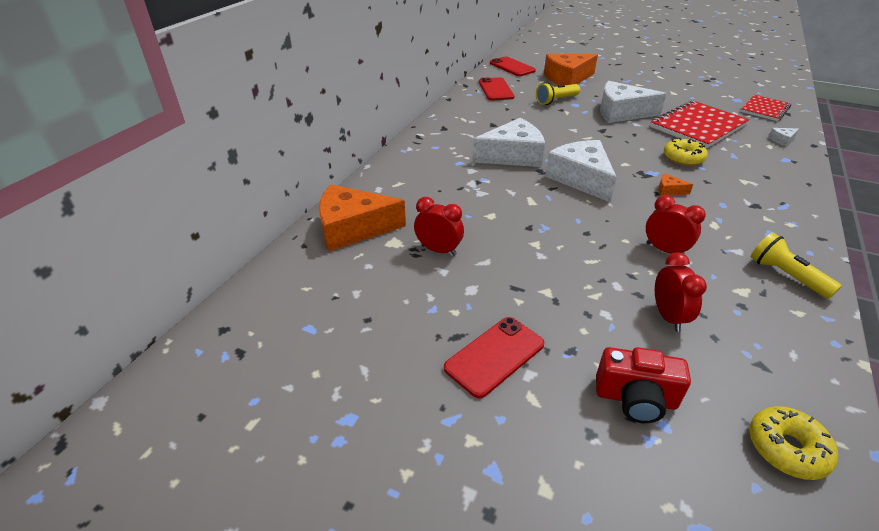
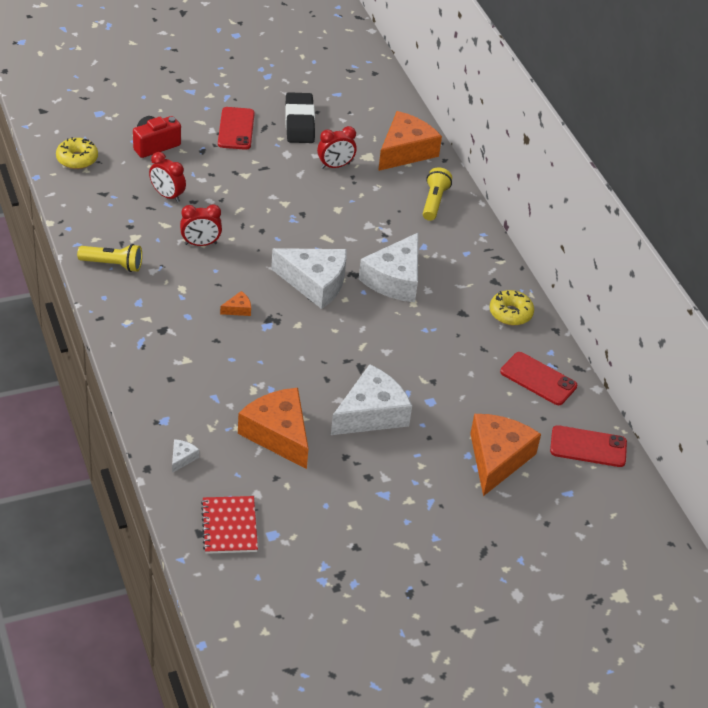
camera: 130 degrees right, 5 degrees up
(406, 318) = (299, 122): none -> black eraser
(556, 101) = (456, 396): yellow flashlight -> yellow flashlight (434, 202)
(683, 158) = (256, 363): yellow donut -> yellow donut (510, 313)
(697, 126) = (278, 434): red notebook -> orange cheese

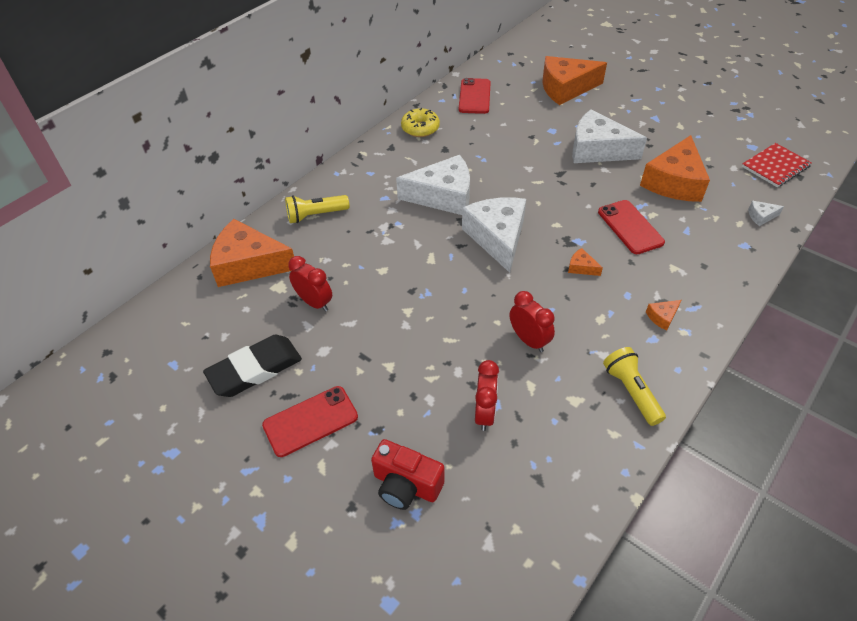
camera: 115 degrees left, 5 degrees up
(77, 159) = (505, 556): yellow donut -> none
(150, 320) = (662, 317): none -> orange cheese
(588, 447) = (512, 62): red phone -> red phone (630, 227)

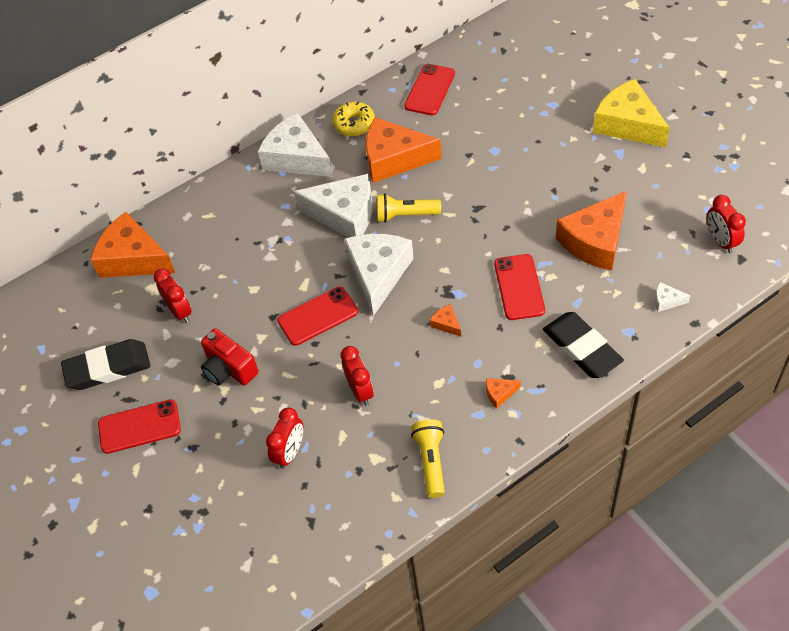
camera: 20 degrees right, 5 degrees up
(316, 215) = (212, 214): yellow flashlight -> yellow flashlight (405, 215)
(406, 485) = (198, 501): red camera -> red camera (229, 369)
(456, 282) = (318, 316): none -> red phone
(566, 88) = (537, 95): orange cheese -> orange cheese (394, 159)
(597, 150) = (532, 185): white cheese -> white cheese (296, 158)
(650, 98) = (627, 124): none -> yellow cheese
(713, 266) = (582, 348): none -> black eraser
(775, 166) = (720, 241): red notebook -> red clock

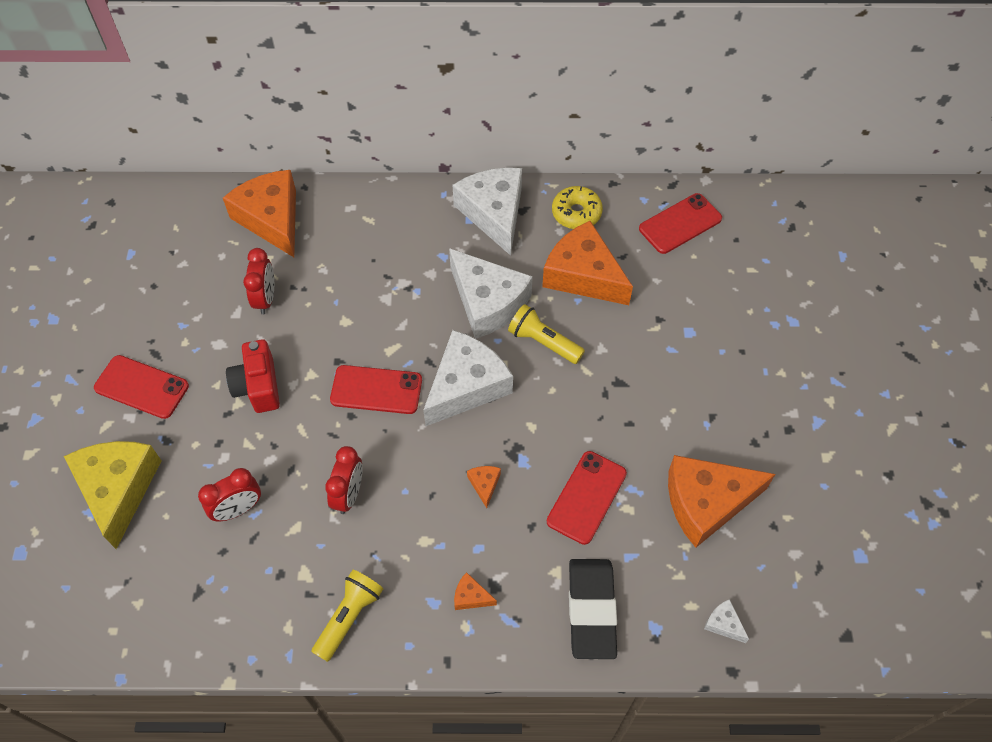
camera: 30 degrees right, 5 degrees up
(108, 368) = (164, 311): black eraser -> none
(627, 124) = (854, 396): yellow cheese -> yellow cheese (118, 489)
(720, 241) = (841, 600): red clock -> none

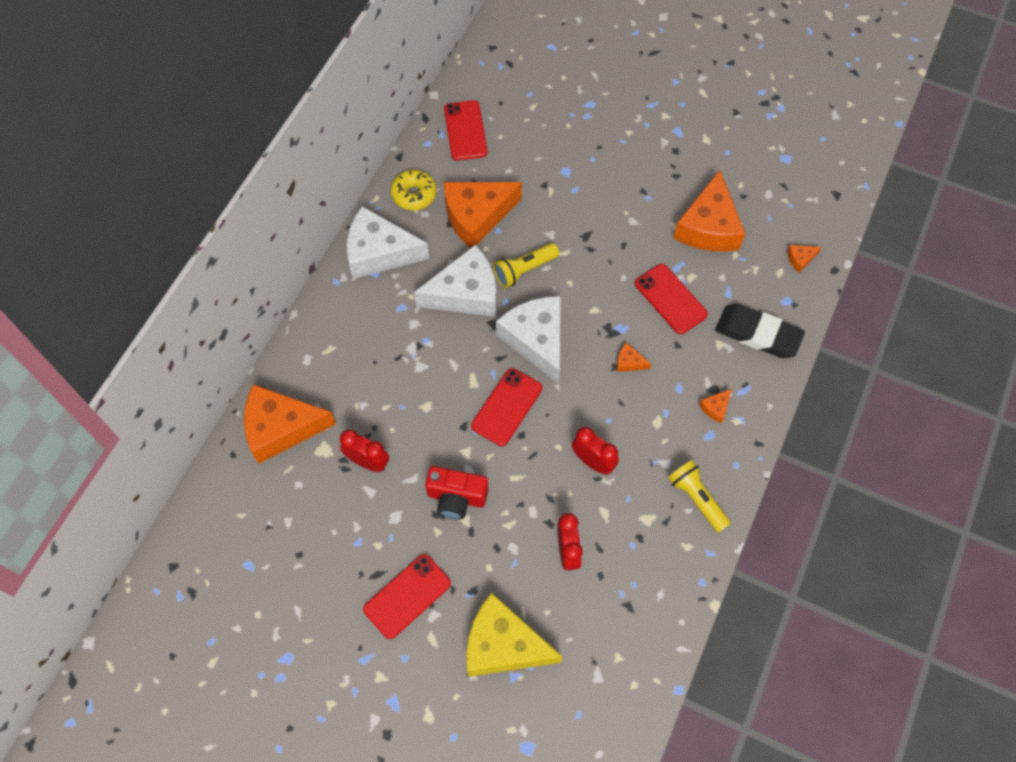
camera: 65 degrees left, 5 degrees up
(723, 624) = (800, 259): white cheese -> orange cheese

